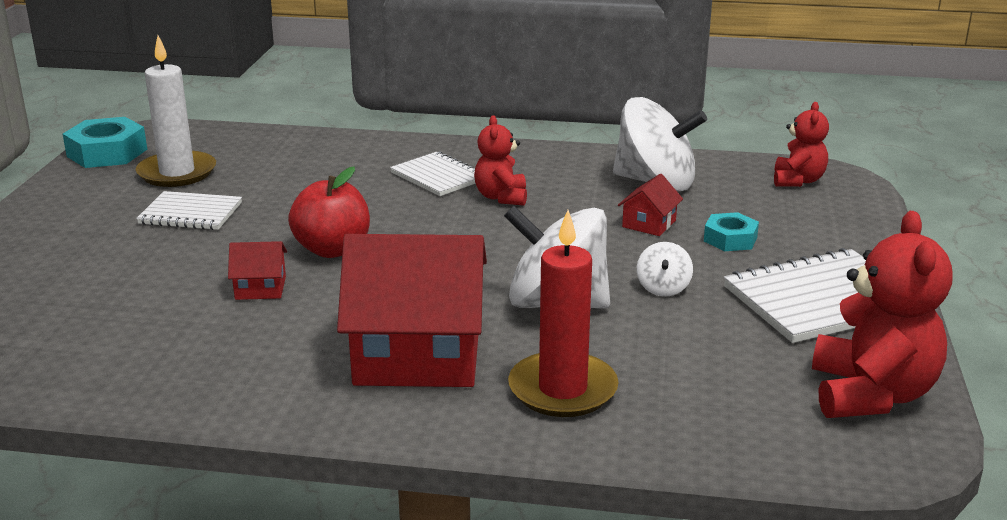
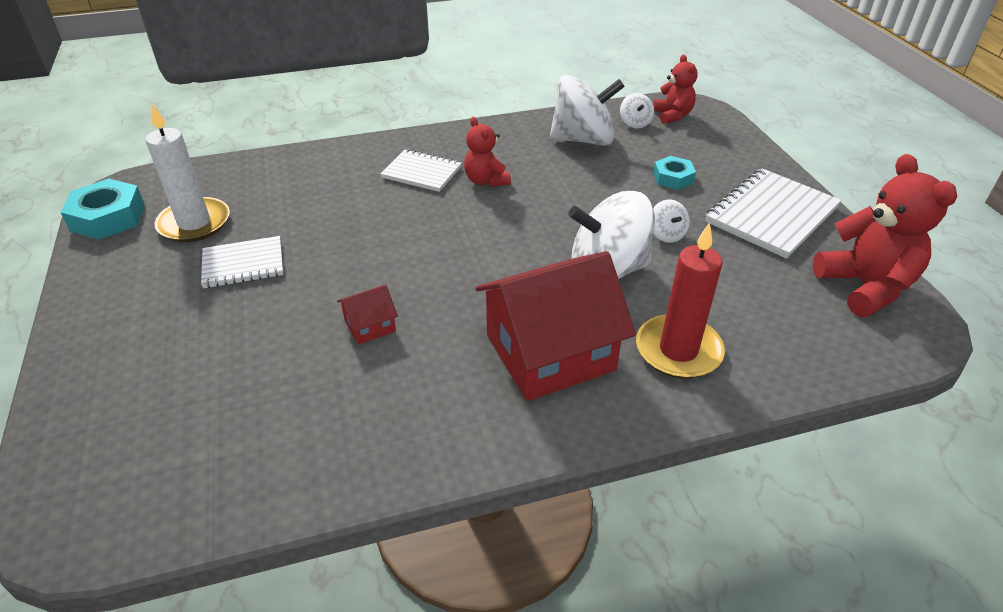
camera: 25 degrees left, 15 degrees up
(332, 250) = (397, 268): red apple -> none
(649, 224) = (609, 178): red house -> none
(739, 179) = (635, 123): none -> white spinning top

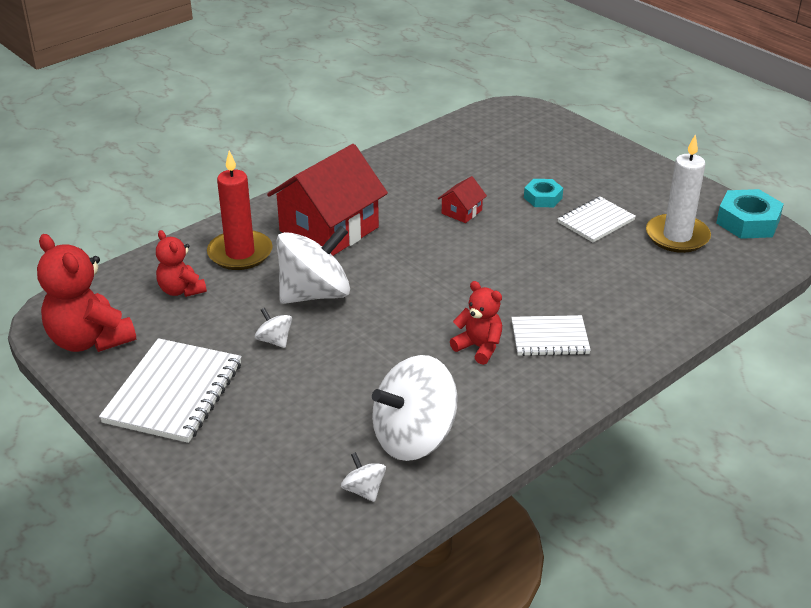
camera: 155 degrees right, 5 degrees down
(672, 115) = (319, 523): red teddy bear -> red teddy bear (181, 290)
(673, 178) = (287, 411): turquoise nut -> turquoise nut (543, 198)

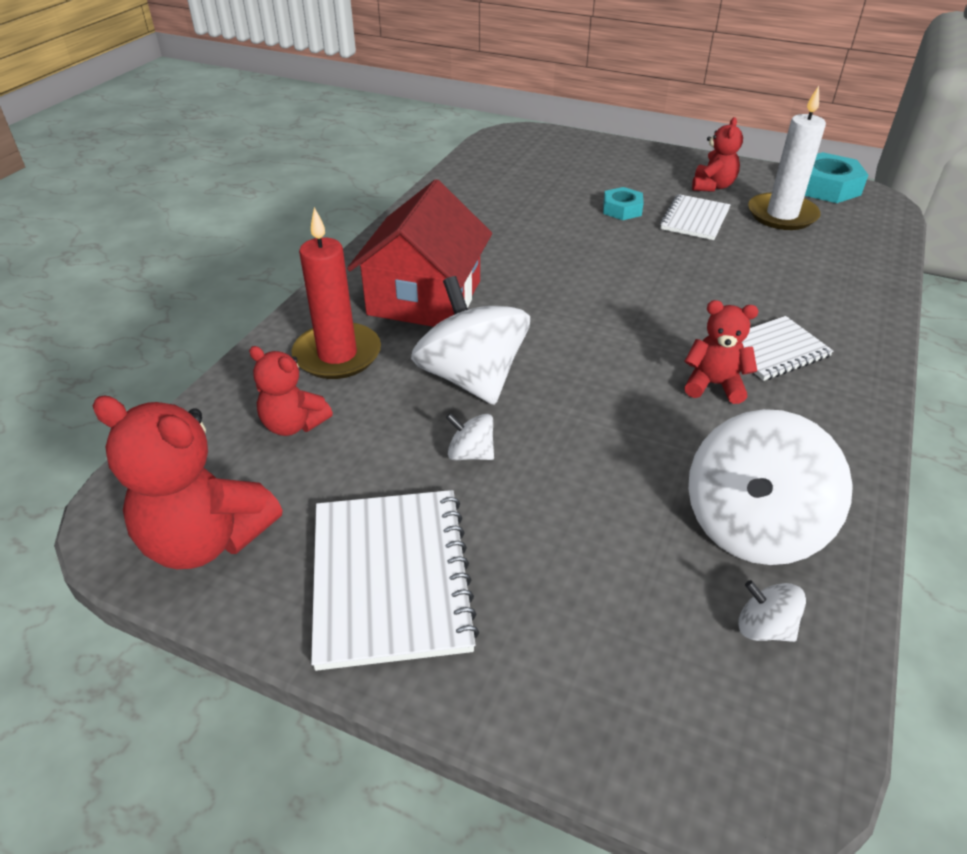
camera: 25 degrees left, 5 degrees up
(315, 294) = (471, 378): white spinning top -> white spinning top turned 60 degrees counterclockwise
(461, 212) = (554, 242): red house -> none
(642, 196) = (712, 186): none -> red teddy bear

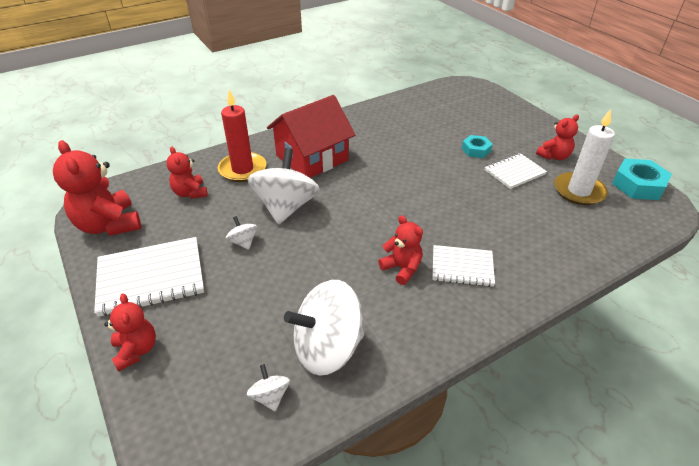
camera: 35 degrees right, 0 degrees up
(391, 578) = (151, 278): white notebook -> white notebook turned 45 degrees clockwise
(507, 693) = (136, 350): none -> red teddy bear

